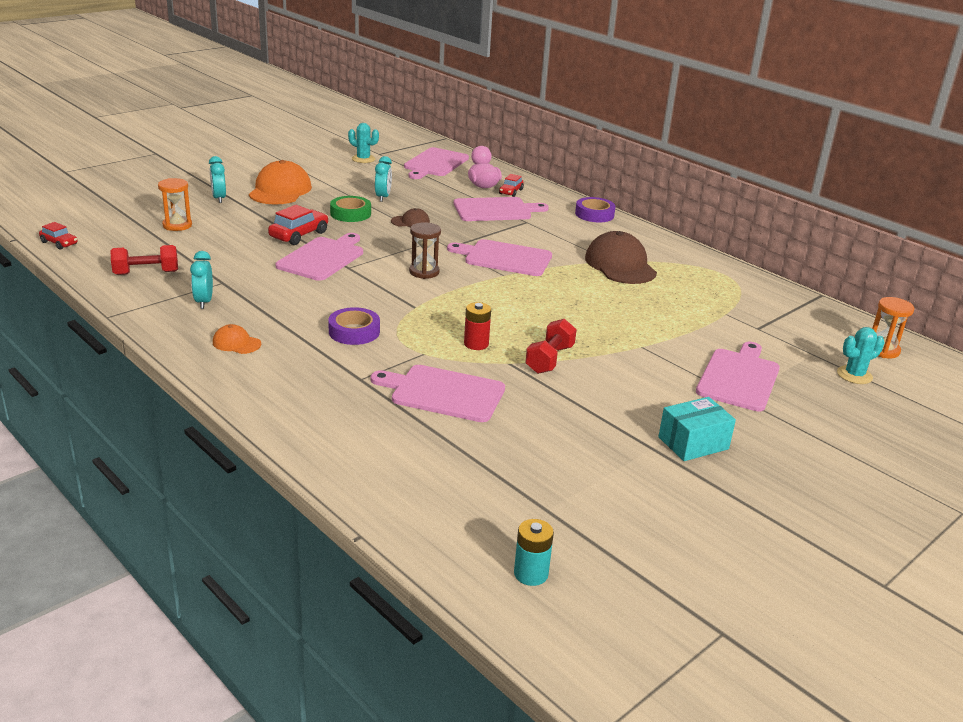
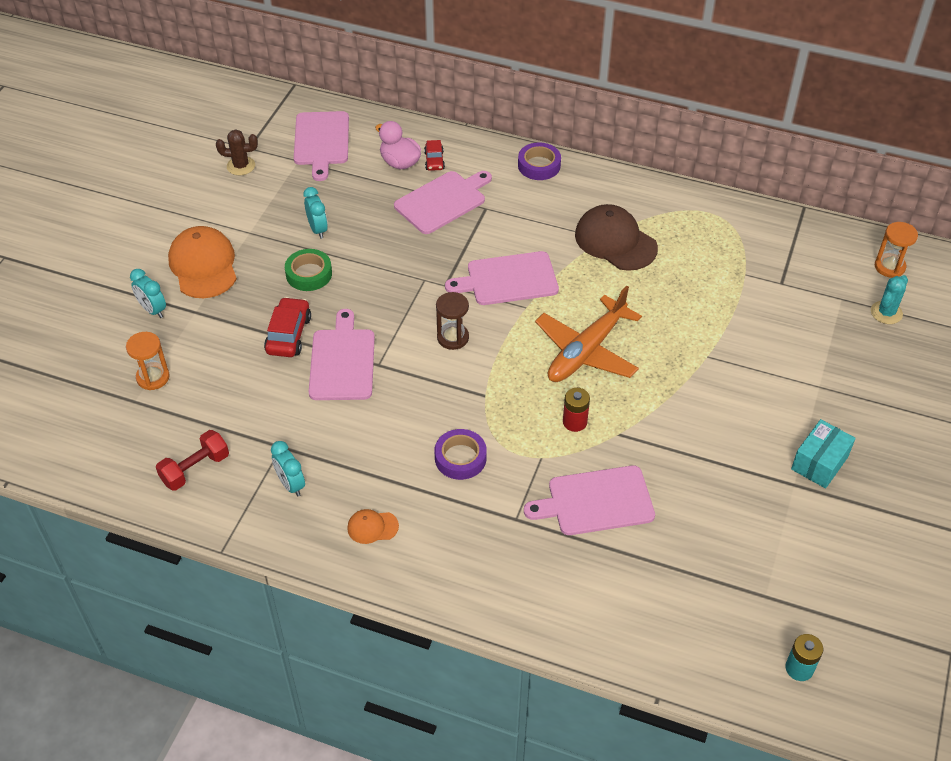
camera: 25 degrees left, 20 degrees up
(59, 243) = (60, 466): red car -> none
(363, 159) = (241, 166): turquoise cactus -> brown cactus
(410, 222) = (377, 260): brown cap -> none
(531, 311) = (586, 351): none -> orange plane
(550, 359) = (648, 412): red dumbbell -> none
(739, 378) = (805, 361): pink cutting board -> none

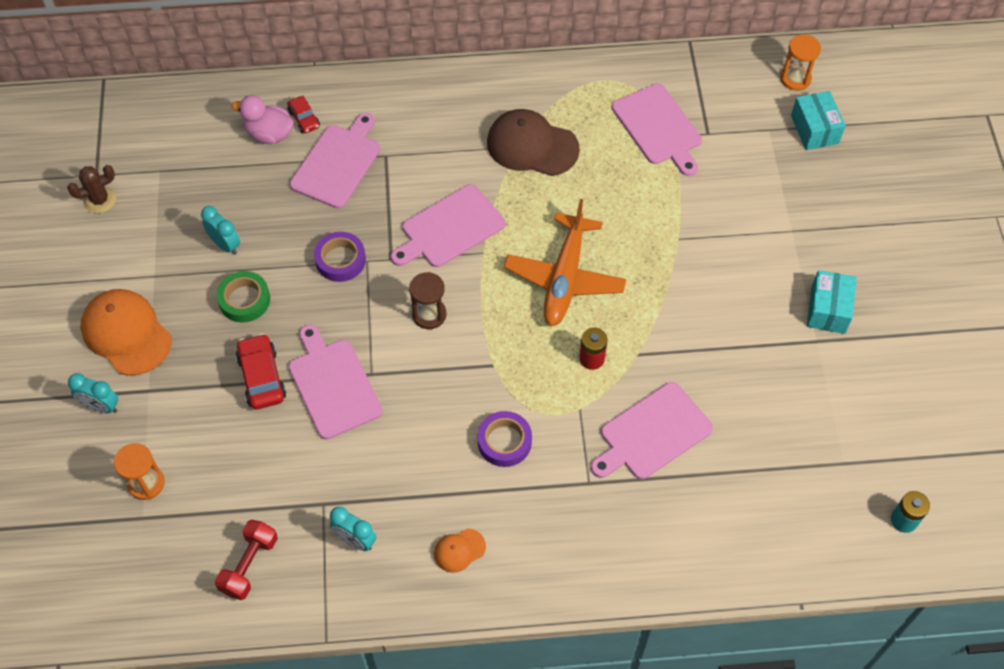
camera: 25 degrees left, 10 degrees up
(321, 141) = (171, 139): pink cutting board -> pink cutting board (658, 127)
(539, 165) = (414, 86): purple tape -> purple tape (340, 260)
(886, 313) = (814, 129): turquoise cactus -> turquoise box

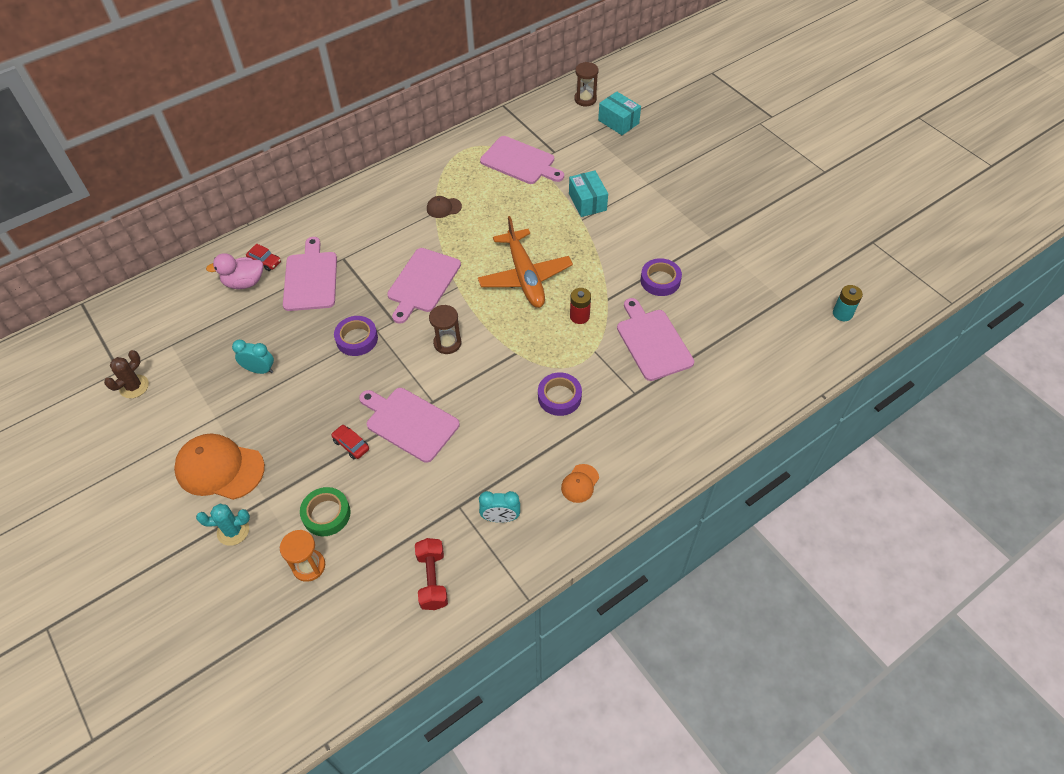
camera: 30 degrees left, 5 degrees down
(101, 406) = (233, 531): turquoise clock -> turquoise cactus
(244, 300) = (301, 399): green tape -> green tape (326, 514)
(262, 377) = (351, 445): red car -> red car, size x0.61
(532, 146) = (443, 208): brown cap -> brown cap, size x0.48
(652, 433) = (653, 342): pink cutting board -> pink cutting board turned 135 degrees clockwise
(715, 363) = (660, 280): none -> purple tape
(795, 79) = (585, 99): orange hourglass -> brown hourglass
(828, 310) = (705, 217): turquoise box -> turquoise box (587, 202)

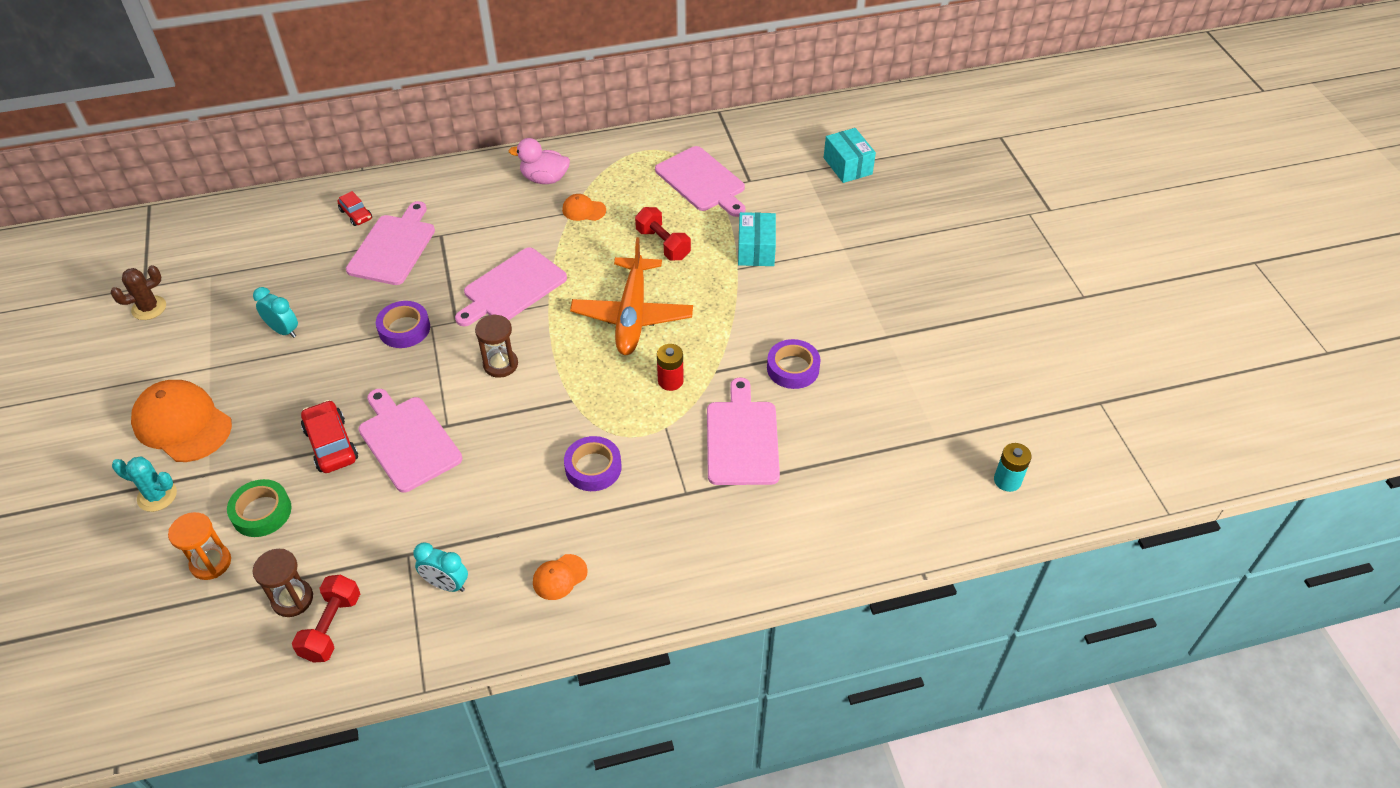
camera: 20 degrees right, 5 degrees down
(244, 282) = (322, 231): pink duck -> pink duck (544, 179)
(351, 445) = (331, 444): red car -> red car, size x1.64
(443, 208) = (583, 210): brown cap -> orange cap
(517, 217) = (663, 244): none -> red dumbbell
(585, 99) = (821, 129): brown hourglass -> brown hourglass (292, 599)

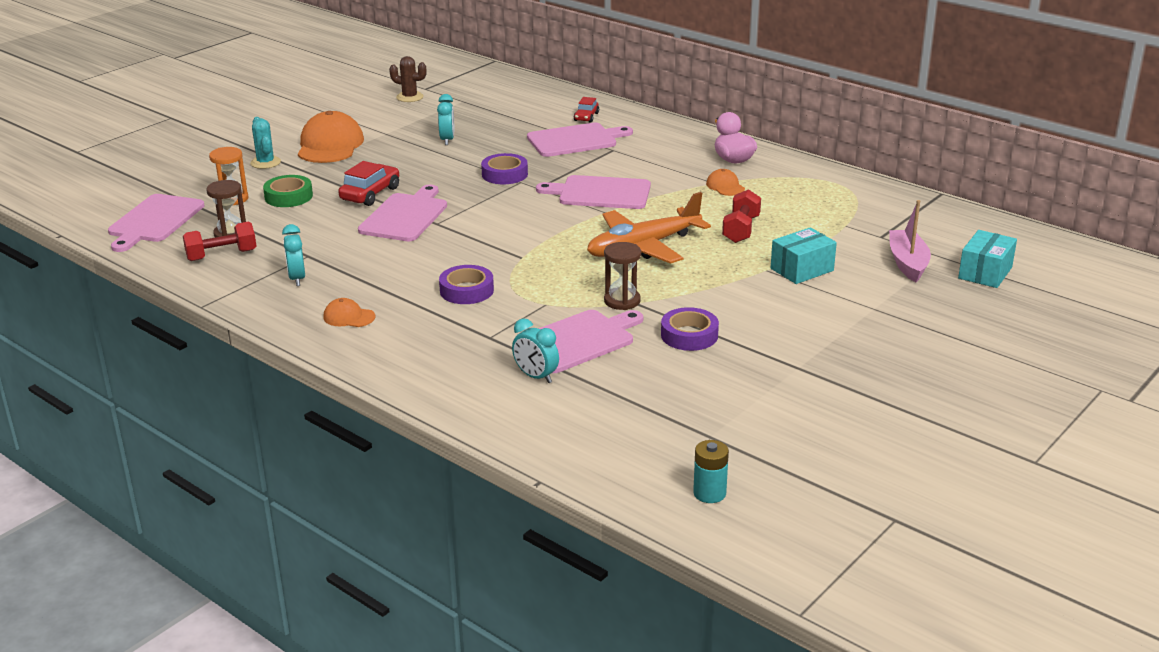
camera: 55 degrees right, 20 degrees down
(500, 364) = (519, 219): brown hourglass -> brown hourglass (622, 301)
(670, 381) = (596, 288): red battery -> none
(702, 181) = (842, 218): pink cutting board -> pink cutting board (154, 221)
(774, 495) = (536, 376): none -> turquoise clock
(799, 192) = (907, 263): none -> pink boat

